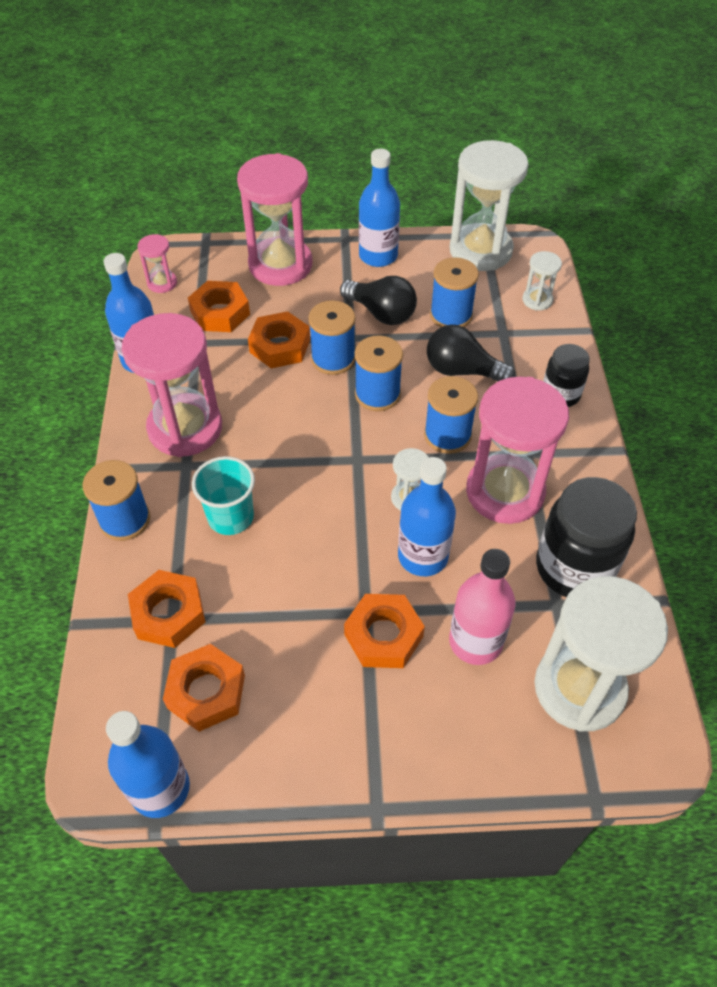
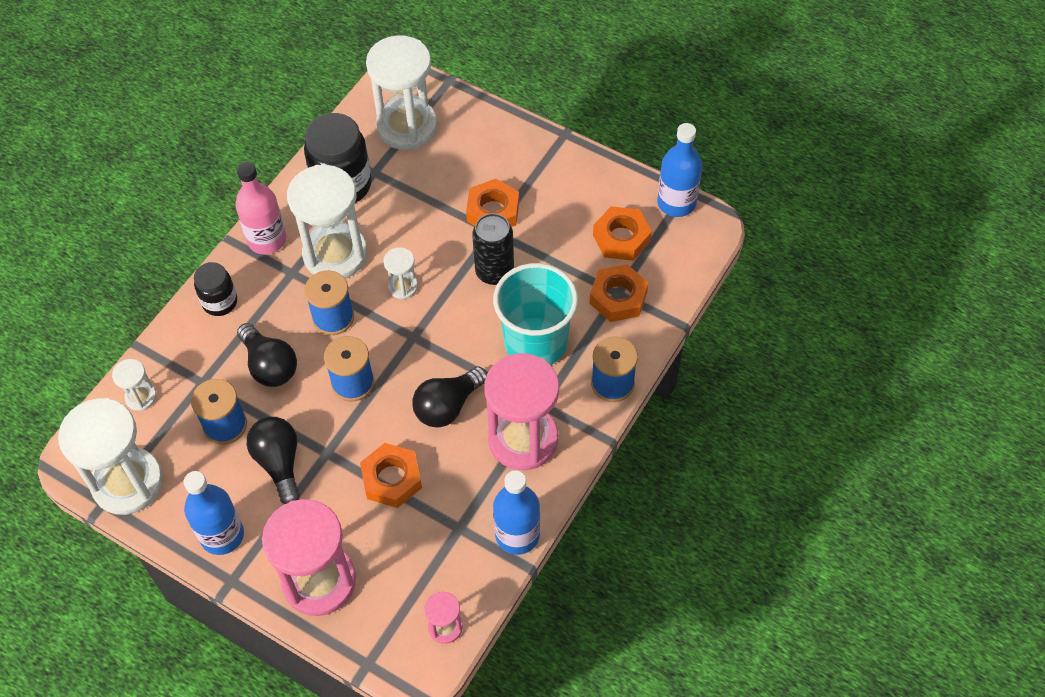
camera: 145 degrees left, 5 degrees up
(220, 313) = (416, 551): orange nut -> none
(230, 517) = (535, 342): turquoise cup -> turquoise cup, size x1.62
(275, 419) = (448, 406): none -> black light bulb
(327, 565) = (494, 272): none -> black can
(333, 359) = (359, 438): blue spool -> none
(423, 556) = (428, 243): blue bottle -> none
(475, 641) = (441, 179): pink bottle -> pink bottle (267, 240)
(505, 492) = (335, 254): pink hourglass -> white hourglass

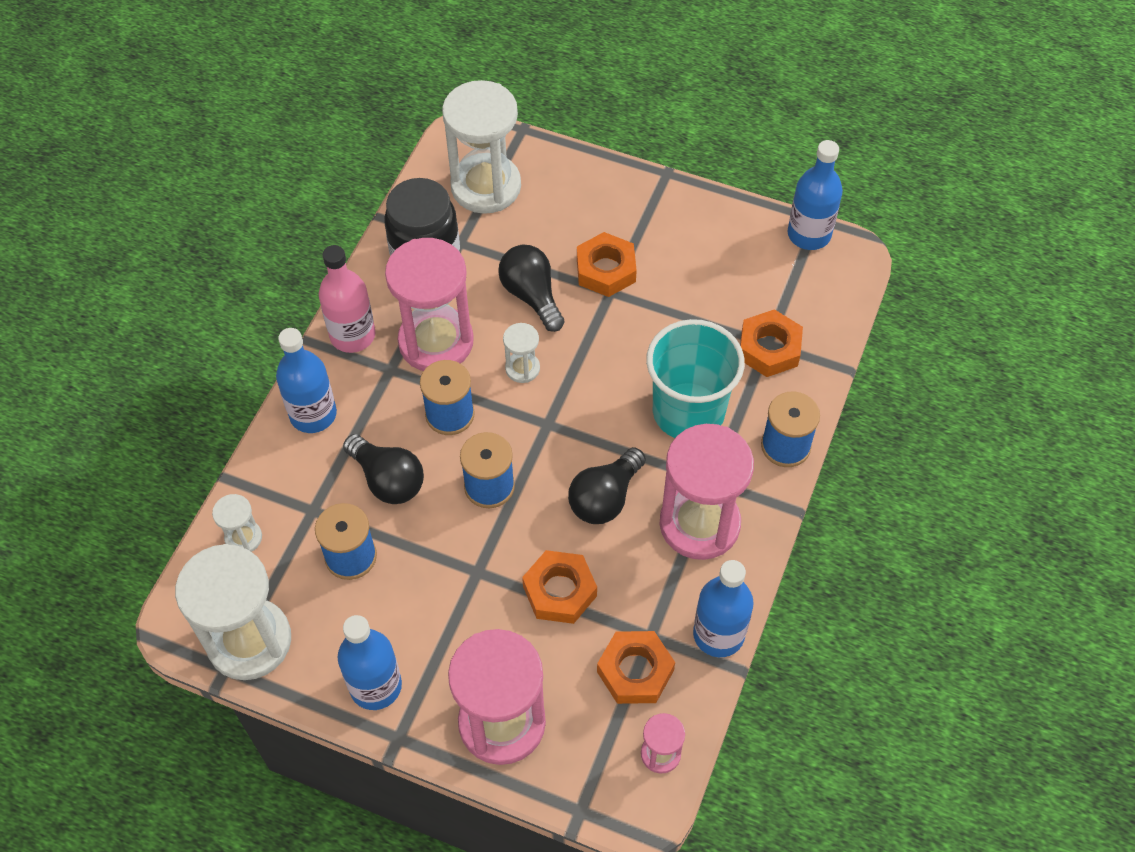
camera: 10 degrees left, 0 degrees up
(220, 302) = (313, 414): black jar -> blue bottle
(279, 463) = (424, 592): black light bulb -> black light bulb (531, 295)
(335, 254) = (436, 342): white hourglass -> pink hourglass
(494, 272) = (623, 338): black can -> none
(621, 238) = (757, 281): orange nut -> orange nut (635, 671)

